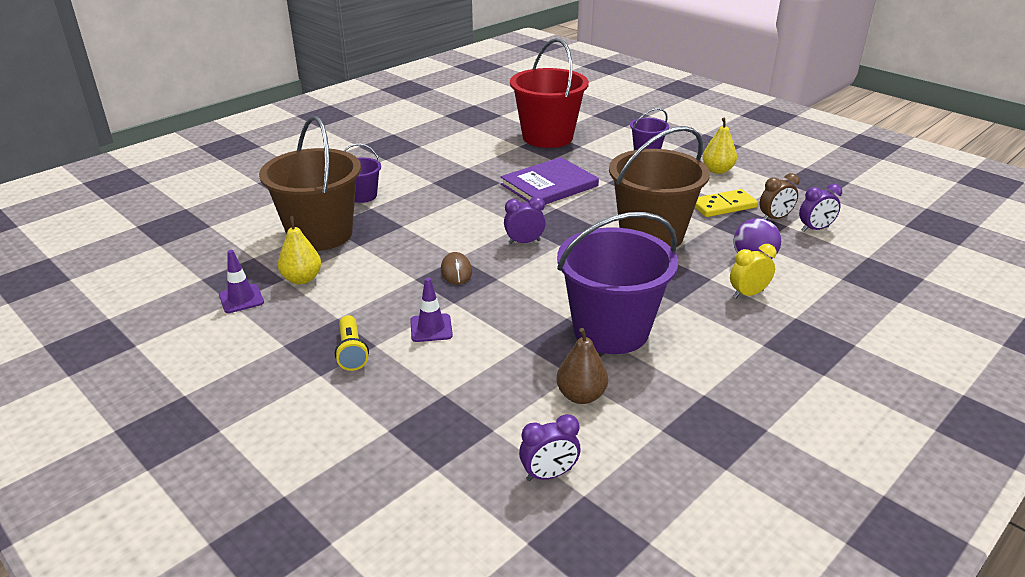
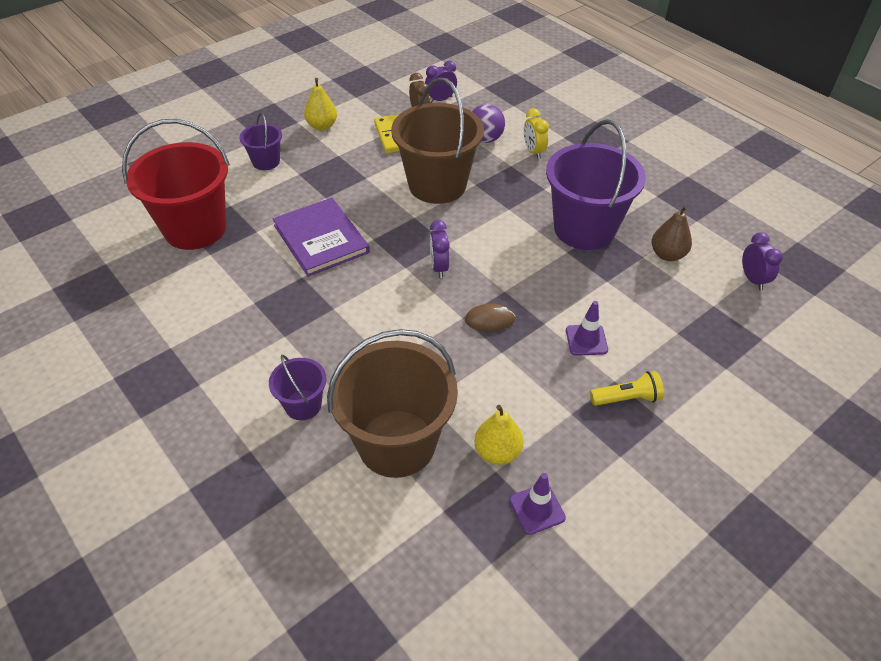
camera: 85 degrees left, 15 degrees up
(815, 229) = (440, 100): purple clock -> purple clock turned 105 degrees counterclockwise

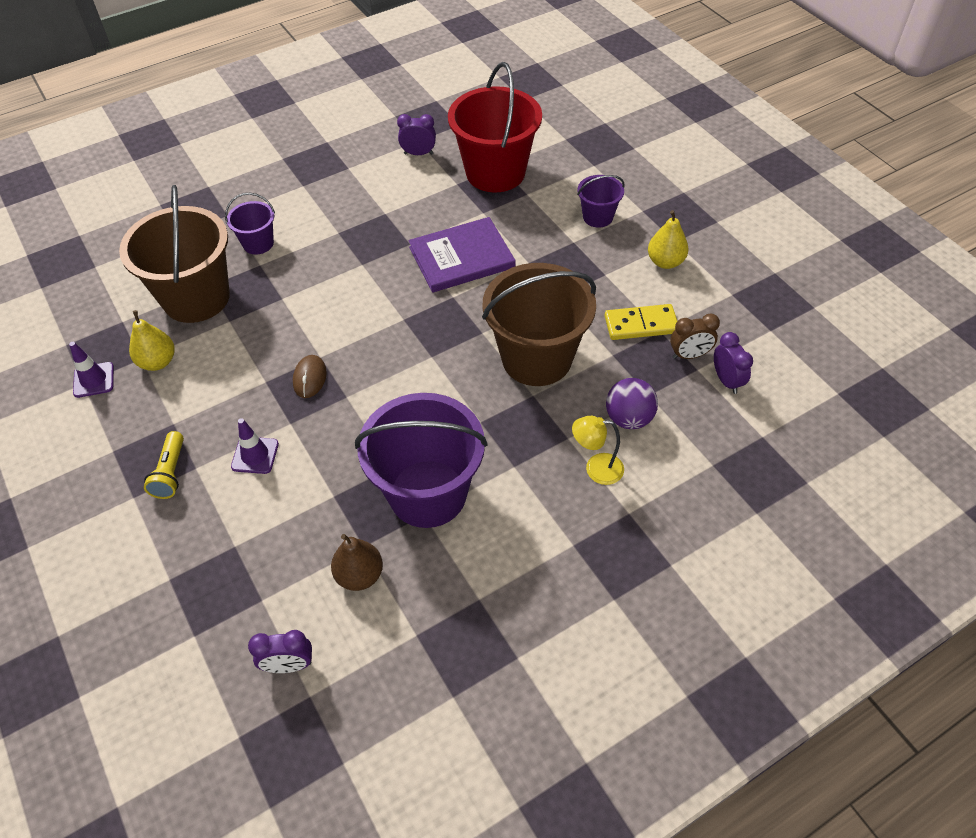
camera: 100 degrees right, 5 degrees up
(439, 267) = (396, 346): purple clock -> purple clock (418, 154)
(533, 151) = (596, 469): yellow clock -> yellow lamp

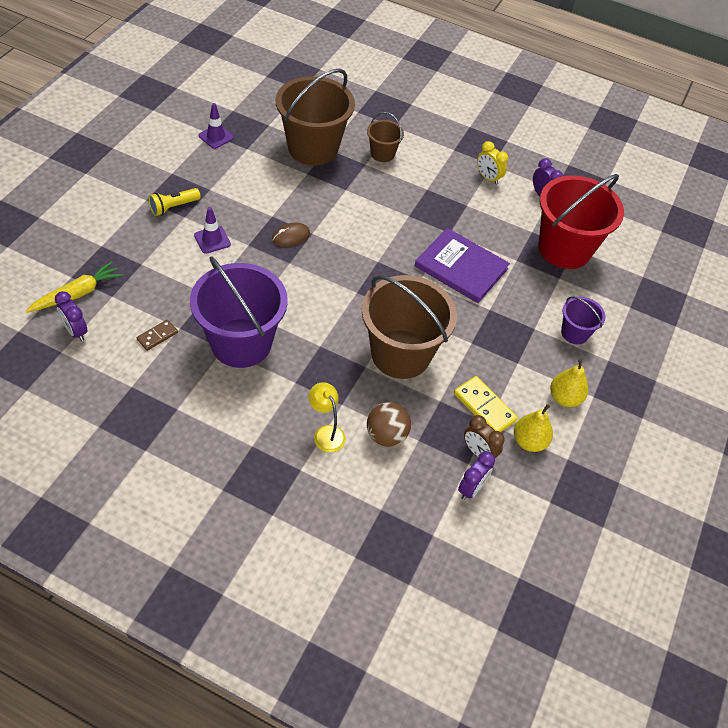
camera: 50 degrees right, 0 degrees up
(158, 362) = (250, 157): yellow pear -> yellow pear (529, 441)
(228, 639) = (77, 294): none -> yellow carrot
(258, 243) = (382, 154): purple bucket -> brown bucket
(359, 575) = (157, 336): brown pear -> brown domino
(363, 180) = (488, 178): none -> yellow clock
(628, 418) = (386, 435): purple ball -> brown ball

